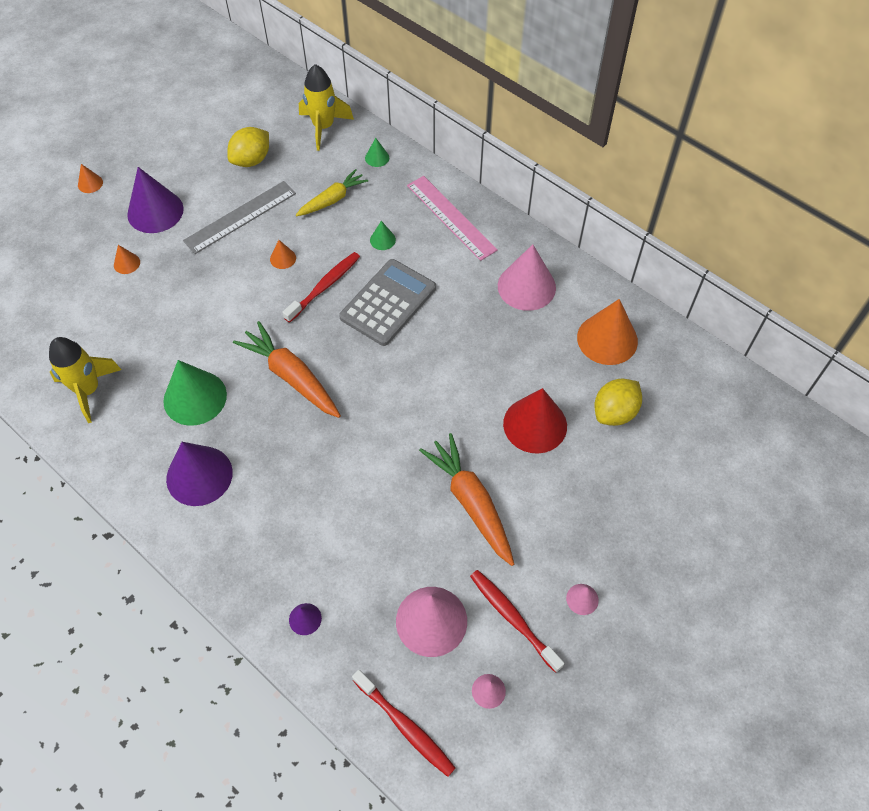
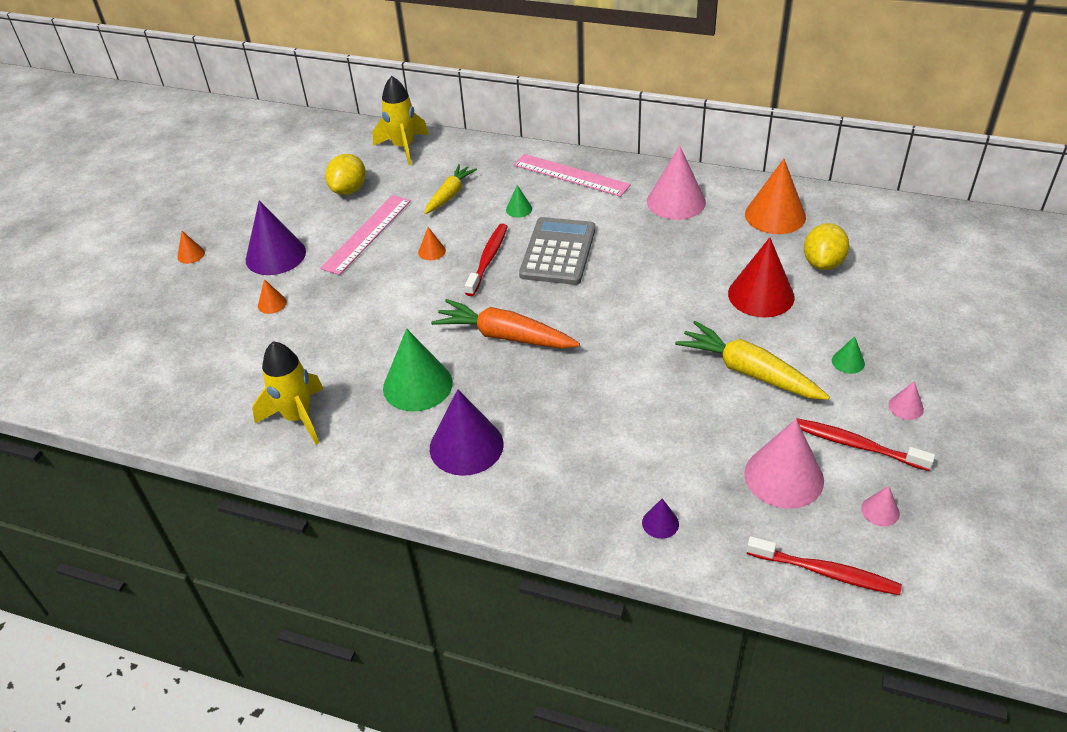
camera: 20 degrees left, 15 degrees down
(240, 217) = (367, 234): grey ruler -> pink ruler
(377, 158) = (470, 154): green cone -> green cone (848, 362)
(471, 502) = (749, 372): orange carrot -> yellow carrot

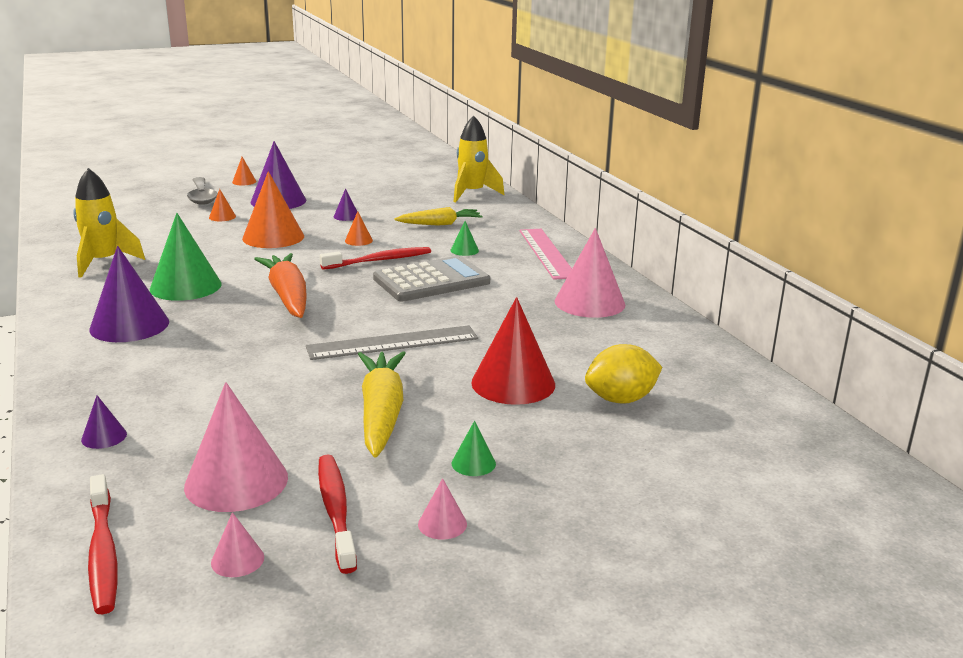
camera: 45 degrees right, 20 degrees down
(198, 296) = (202, 197): none -> grey spoon
(349, 190) = (390, 196): yellow lemon -> none
(367, 234) = (346, 216): pink ruler -> purple cone
(647, 319) = (393, 343): none -> grey ruler
(775, 215) = (655, 352): orange cone -> orange cone (273, 237)

